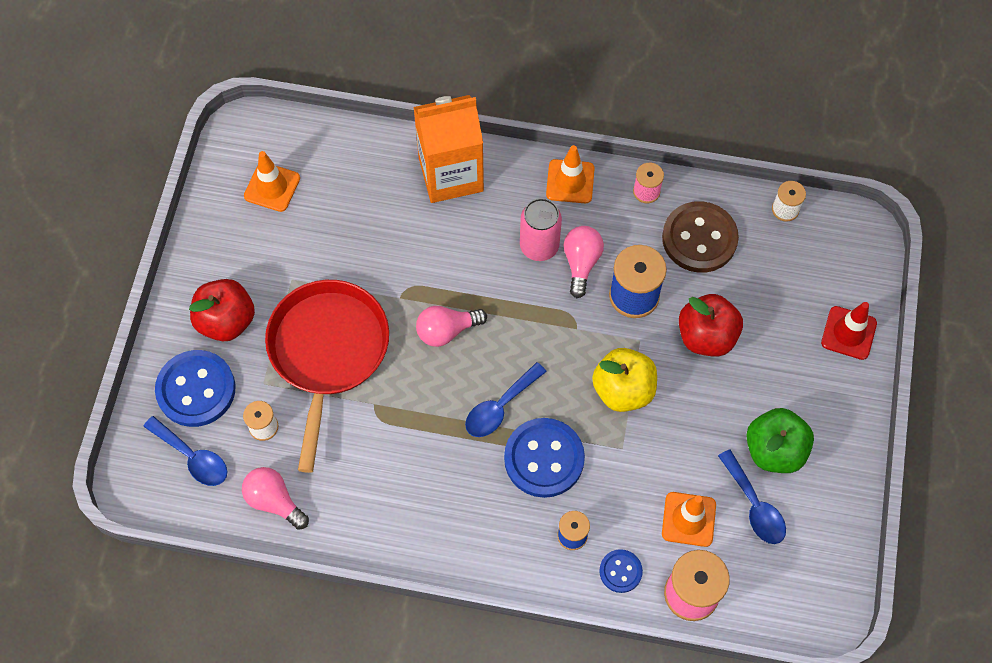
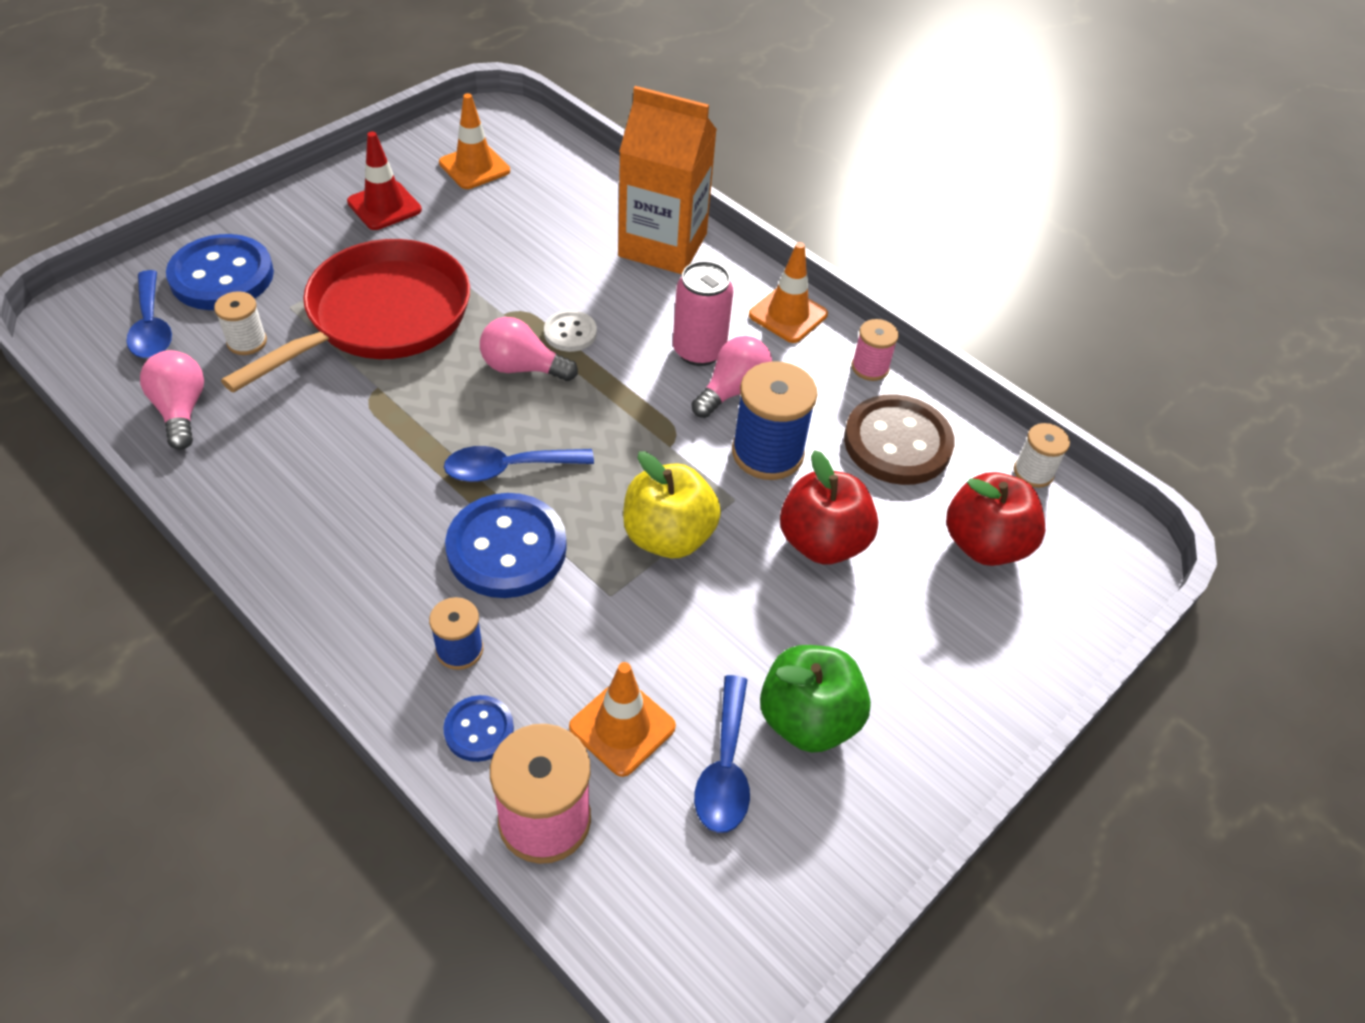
camera: 30 degrees right, 15 degrees down
(226, 321) = (314, 240): red apple -> red apple (985, 544)
(452, 285) = (570, 333): none -> white button
(848, 333) = (1021, 647): red traffic cone -> red traffic cone (384, 206)

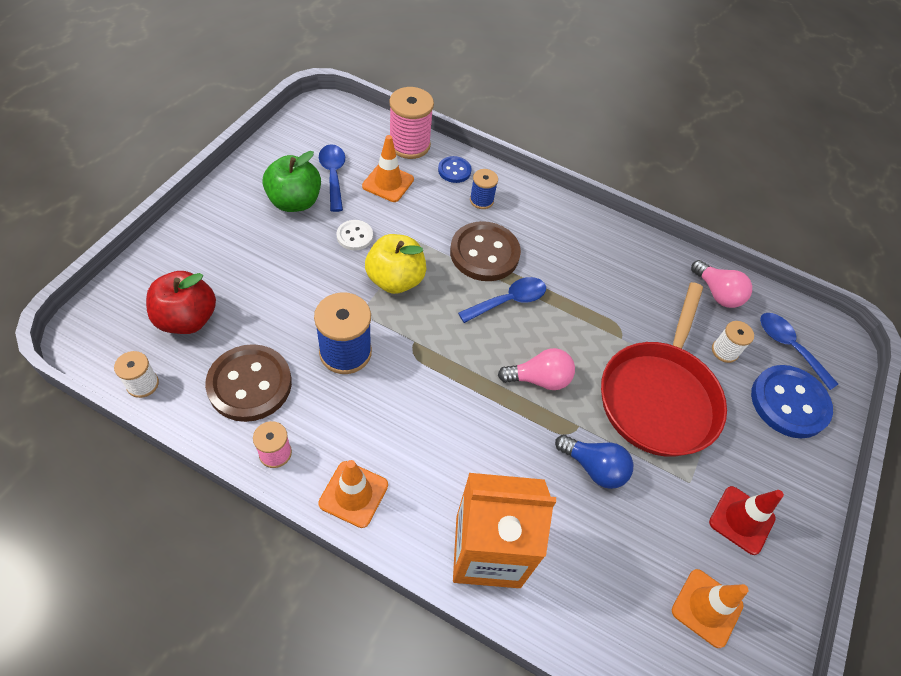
camera: 160 degrees right, 5 degrees up
(506, 548) = (484, 253): blue button -> brown button
(511, 276) = (594, 467): none -> blue light bulb
(570, 333) = (521, 421): white button -> white button (354, 236)
(699, 351) = (418, 431): pink can -> none
(732, 390) = (382, 399): pink light bulb -> none
(822, 542) = (298, 297): red apple -> none

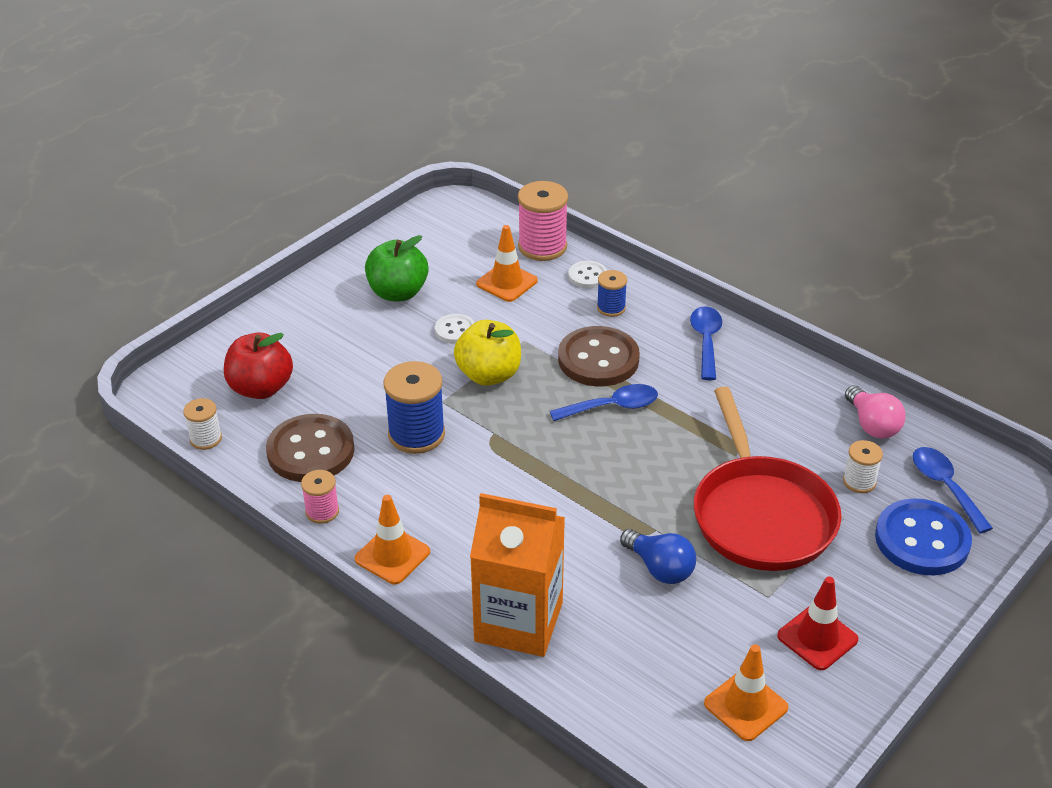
camera: 20 degrees right, 15 degrees down
(333, 175) = (447, 271): blue spoon -> blue spoon (706, 341)
(454, 170) = (588, 276): blue button -> white button
(539, 379) = (624, 482): pink light bulb -> none
(659, 396) = (761, 514): red pan -> red pan turned 45 degrees counterclockwise

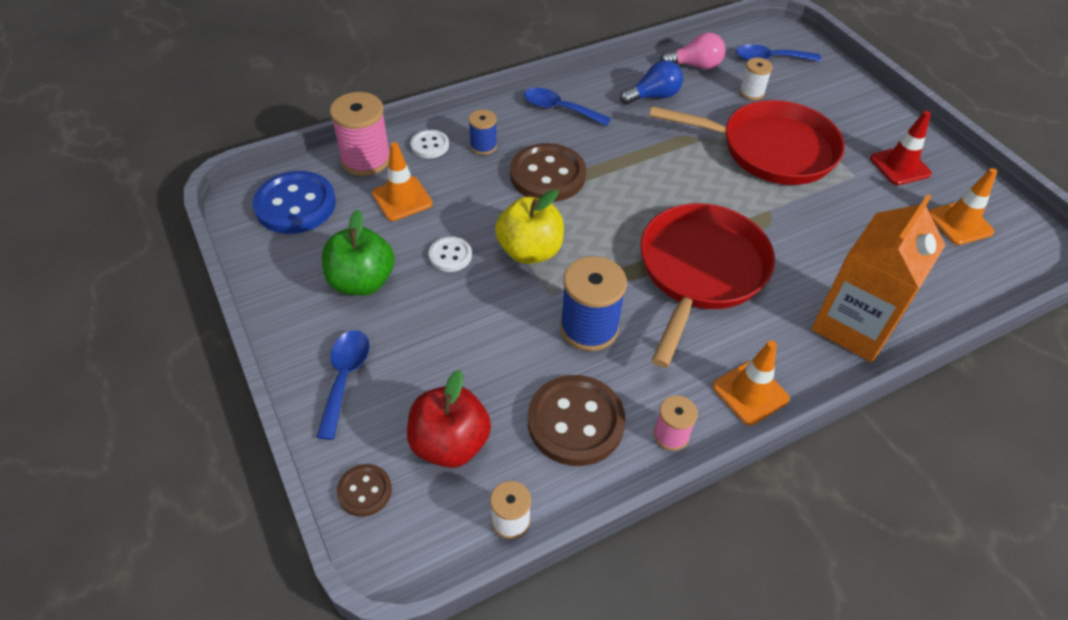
camera: 70 degrees left, 10 degrees up
(203, 359) = (364, 491): none -> brown button
(528, 493) = (700, 272): none -> red pan
(612, 407) = (613, 186): blue spoon -> blue spoon (345, 377)
(660, 568) = (812, 221): blue light bulb -> blue light bulb (653, 96)
(922, 540) = (817, 87): blue button -> blue button (295, 205)

